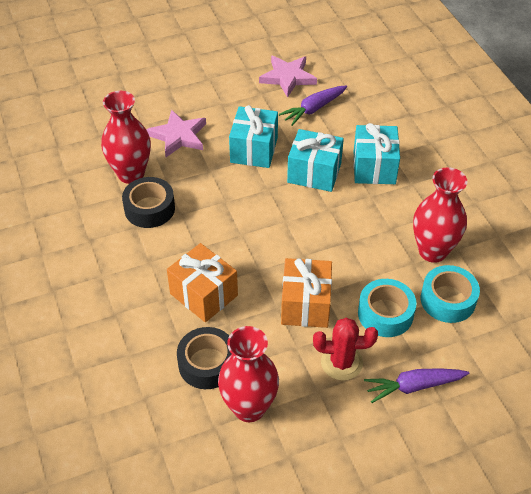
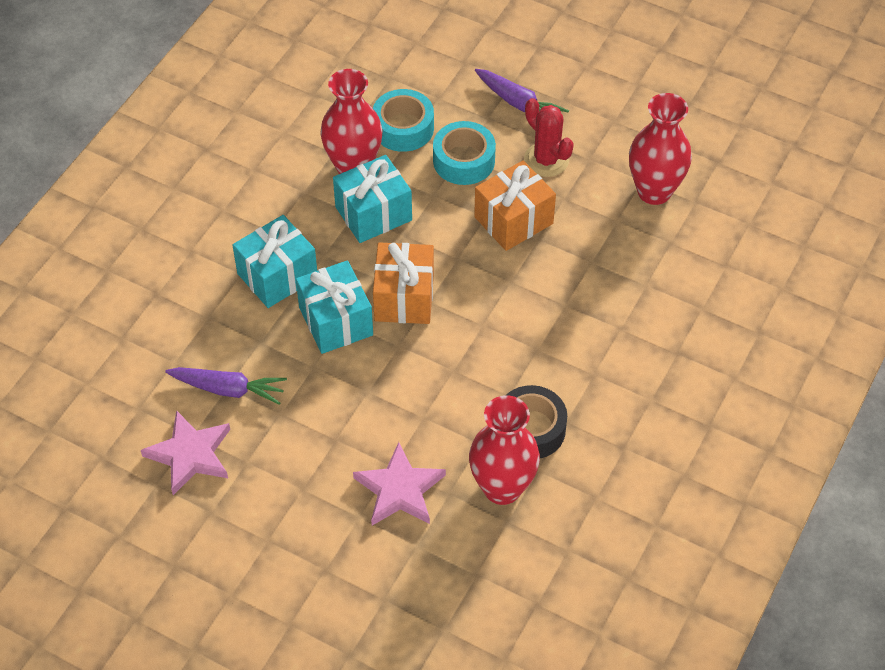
camera: 130 degrees left, 5 degrees up
(204, 294) = (583, 302): orange gift -> orange gift (404, 297)
(207, 364) = (647, 247): black tape -> none
(254, 150) = (352, 399): turquoise gift -> turquoise gift (373, 213)

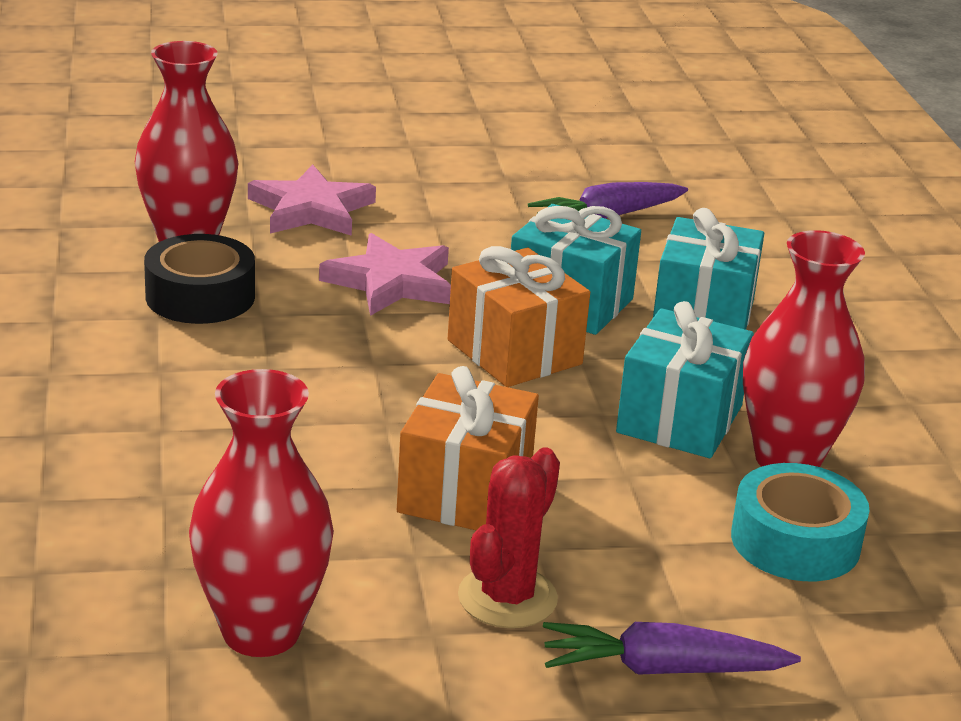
camera: 140 degrees right, 25 degrees down
(190, 455) = (572, 167): pink star -> pink star (391, 282)
(464, 160) = (641, 538): turquoise tape -> none
(546, 160) = (507, 598): red cactus -> red cactus turned 75 degrees counterclockwise

